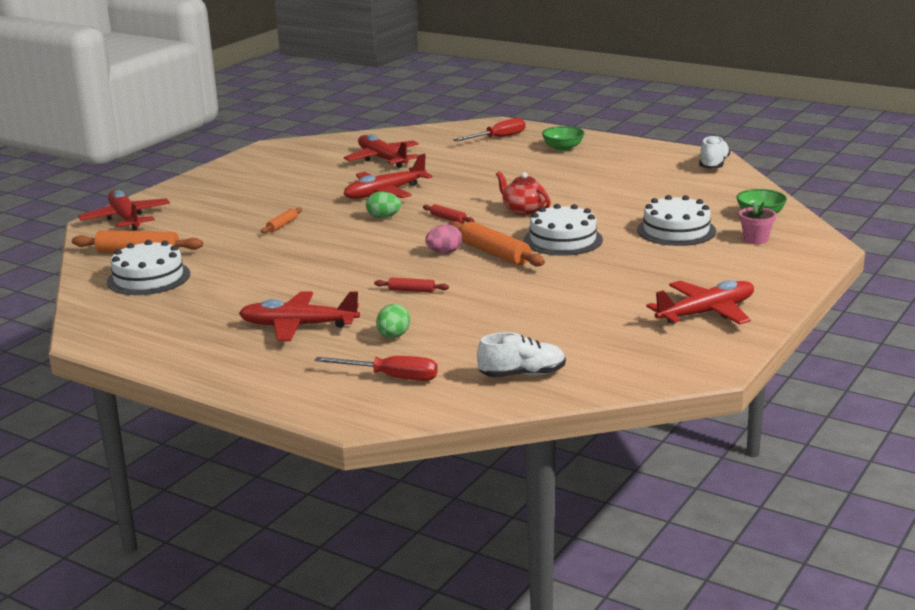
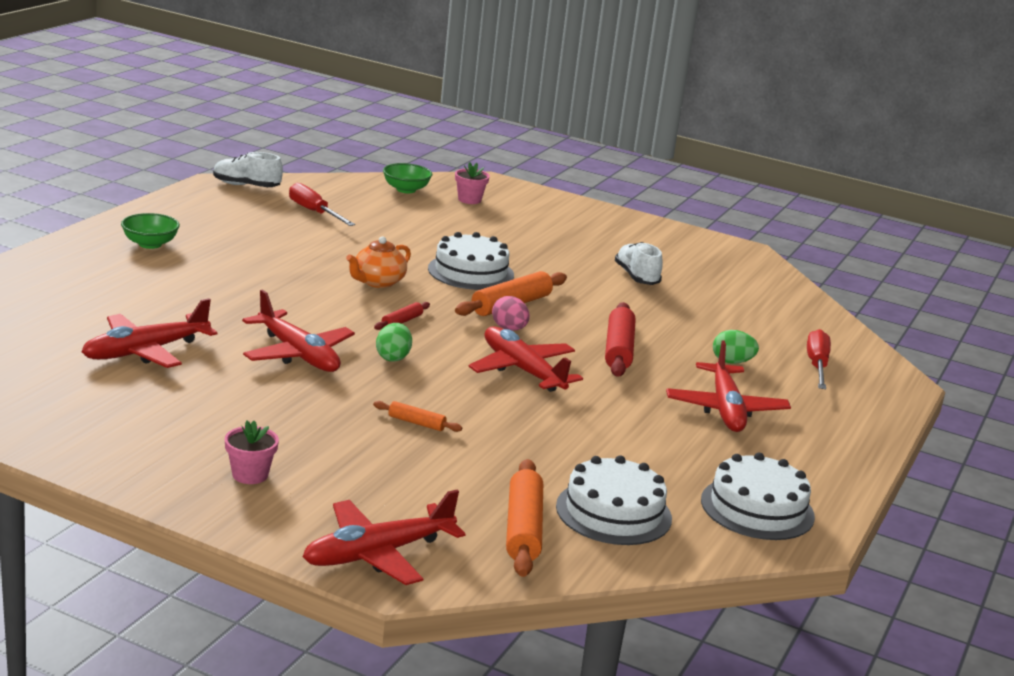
camera: 100 degrees left, 0 degrees up
(222, 189) = (250, 475): none -> pink flower pot
(411, 290) = (618, 350): red rolling pin -> red rolling pin, size x1.93
(498, 138) = (82, 275): red screwdriver -> red screwdriver (314, 212)
(522, 375) = (785, 313): white shoe -> white shoe (636, 277)
(523, 210) = (377, 282): red teapot -> orange teapot
(676, 230) = (445, 224): white cake -> white cake (757, 508)
(706, 313) = (639, 238): red plane -> red plane (523, 370)

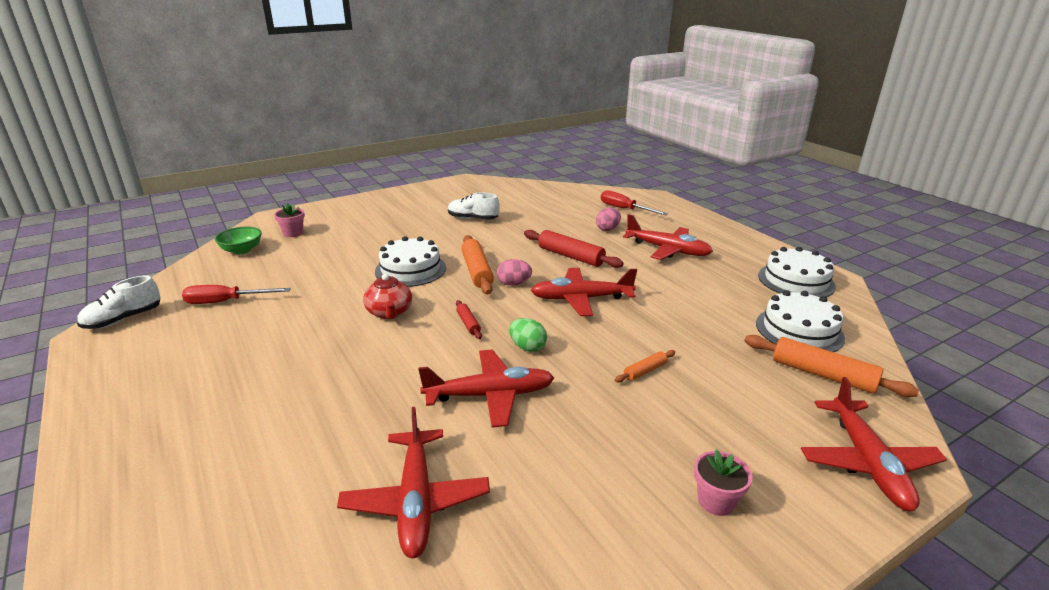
camera: 55 degrees left, 5 degrees up
(150, 244) = (169, 419): green bowl -> none
(377, 282) = (389, 313): orange teapot -> red teapot
(732, 362) = (607, 229): green egg -> pink egg

